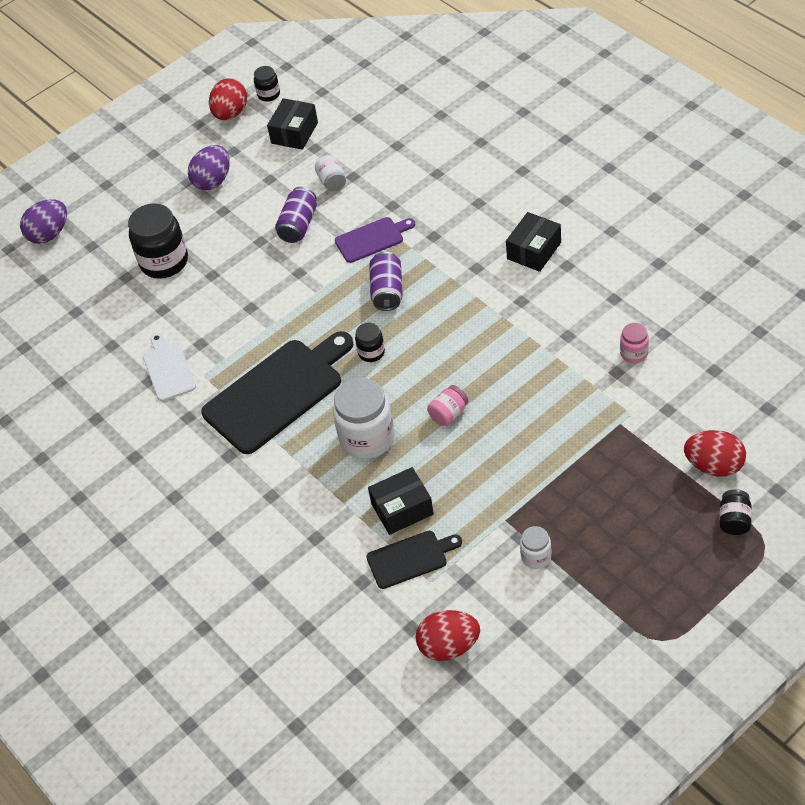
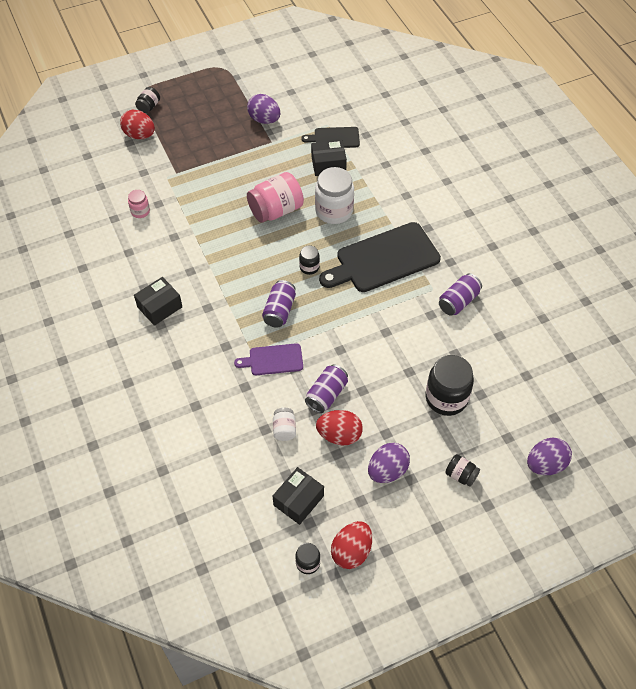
camera: 170 degrees left, 5 degrees up
(136, 199) = (461, 475): none -> black jar
(168, 369) = (458, 301): white cutting board -> purple can
(448, 413) = (276, 210): pink jar -> pink jar, size x1.97
(449, 646) = (331, 93): red egg -> red egg (339, 435)
(536, 557) = (264, 119): white jar -> purple egg

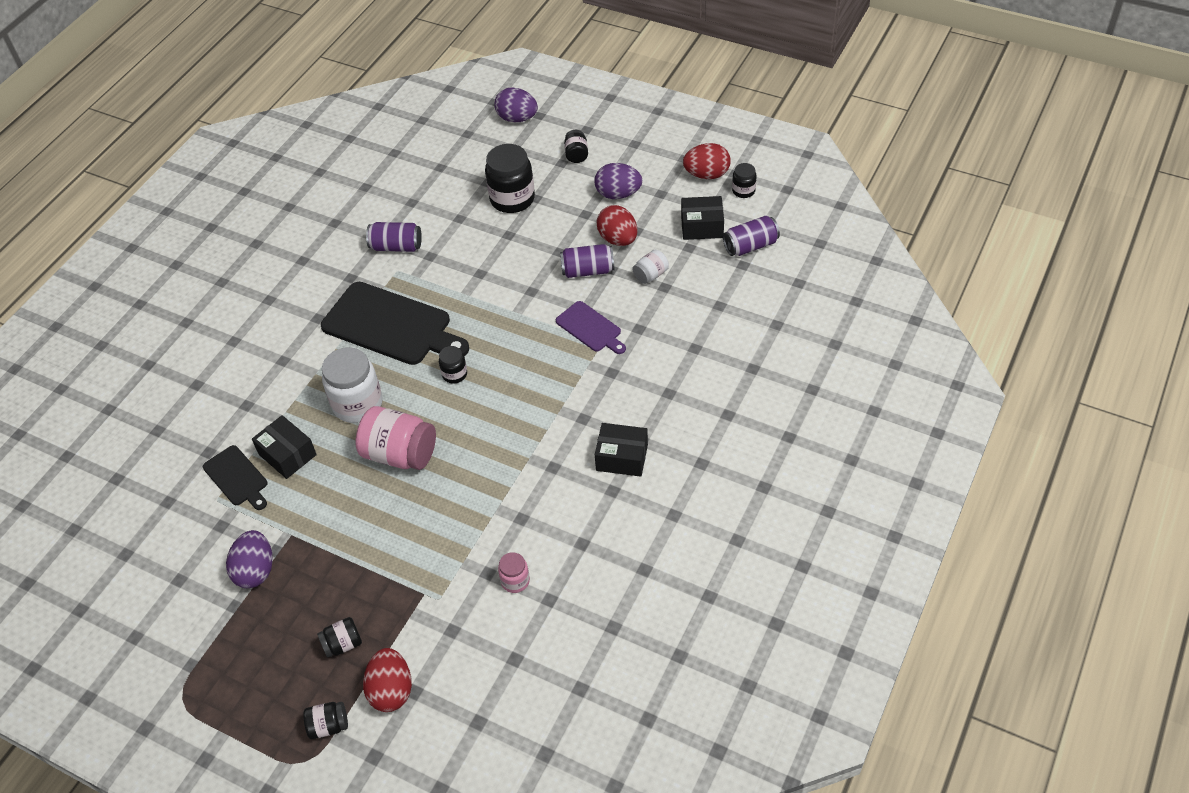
camera: 125 degrees left, 5 degrees down
(184, 130) = (343, 644): none -> black jar
(279, 311) = (531, 361): purple can -> purple can (750, 246)

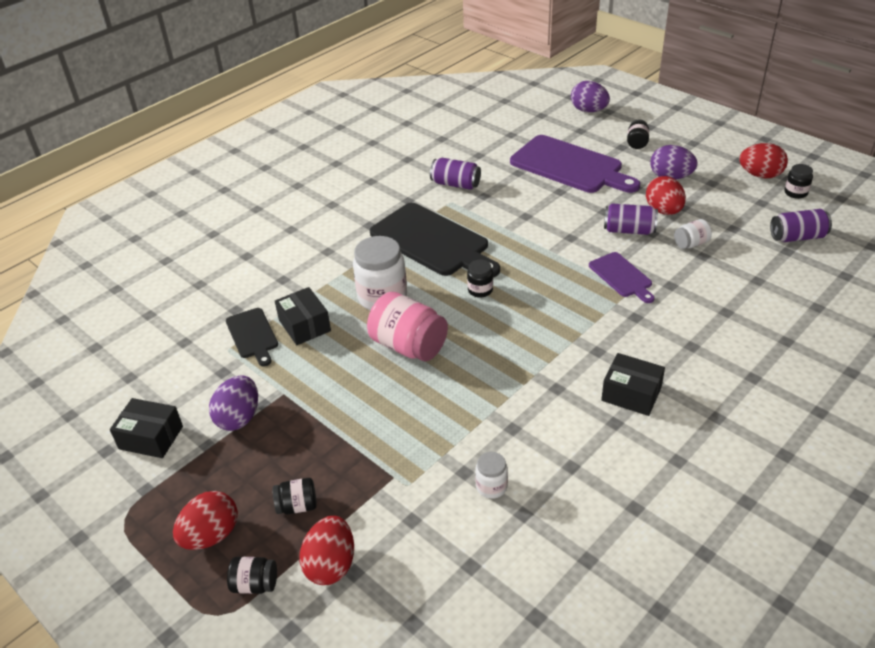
camera: 15 degrees right, 10 degrees down
(272, 692) = (211, 535): none -> red egg
(512, 199) = (570, 166): black jar -> purple cutting board
(515, 581) = (491, 487): pink jar -> white jar
(702, 226) = (749, 214): black box -> black box (151, 437)

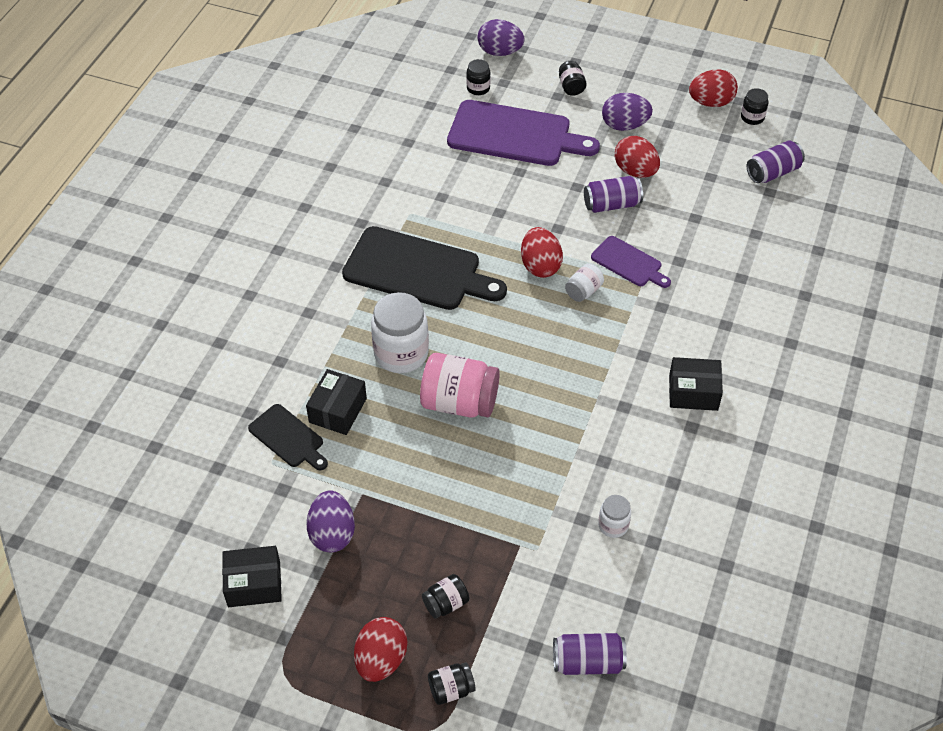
camera: 25 degrees left, 10 degrees up
(304, 325) = (338, 410): black box -> black box turned 75 degrees clockwise
(331, 565) = (509, 647): red egg -> red egg (540, 266)
(455, 184) = (403, 188): purple can -> purple can (588, 662)
(480, 290) = (497, 317): black jar -> black jar (478, 88)
(691, 244) = (678, 206): white jar -> white jar (583, 291)

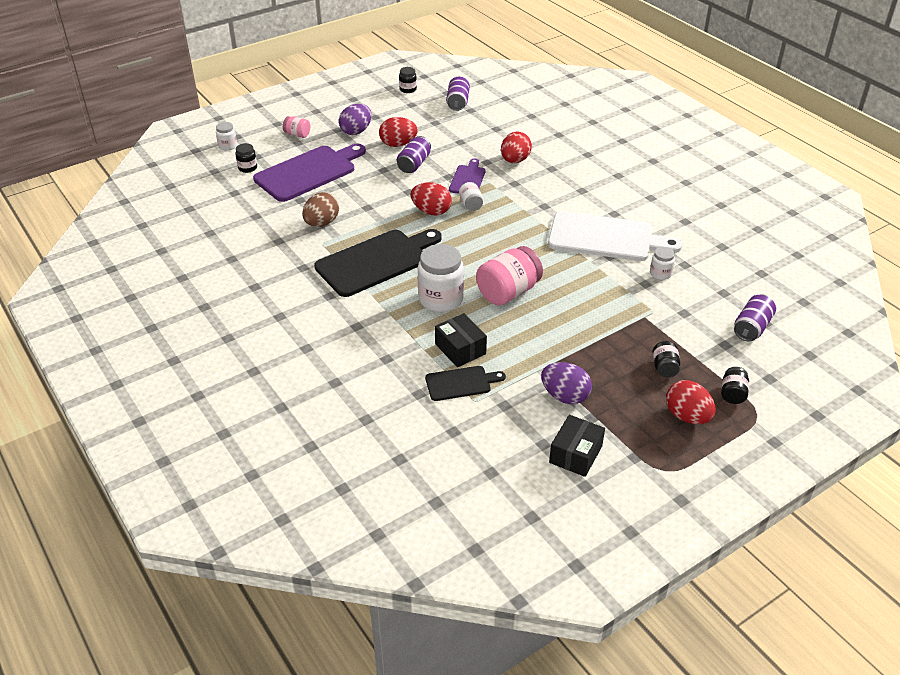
camera: 55 degrees left, 10 degrees down
(440, 195) = (321, 223): none -> brown egg
(500, 52) = (227, 146): purple egg -> white jar
(571, 87) = (297, 134): black jar -> pink jar
(629, 263) = (467, 179): purple cutting board -> purple cutting board turned 60 degrees counterclockwise
(635, 441) = (605, 238): none -> white cutting board
(693, 392) = (590, 201): black box -> none
(711, 102) = (378, 96): red egg -> red egg (515, 161)

